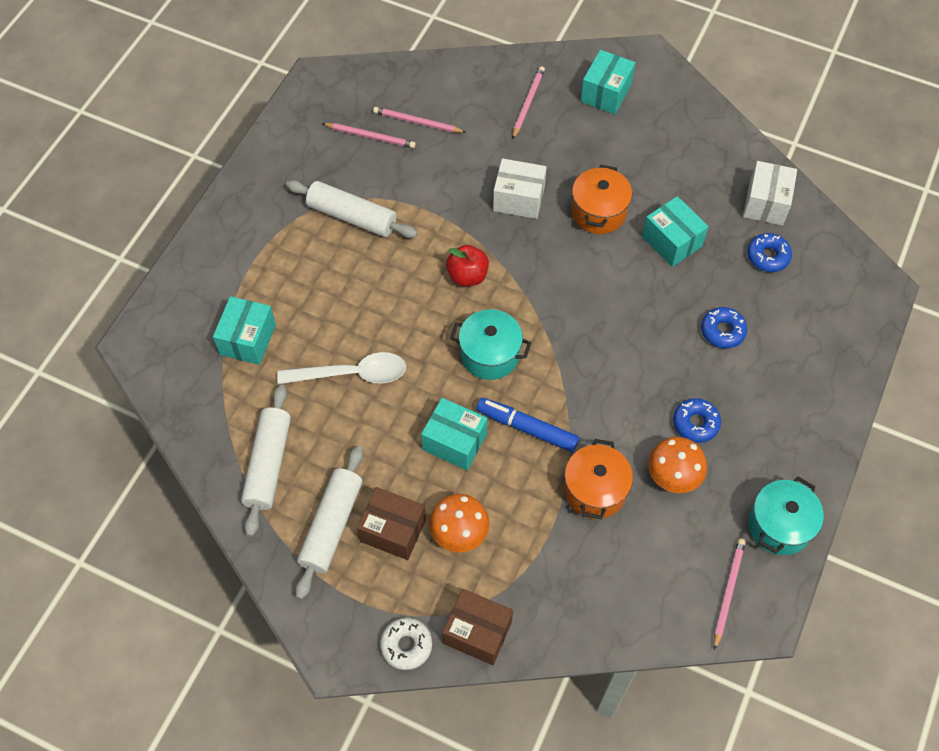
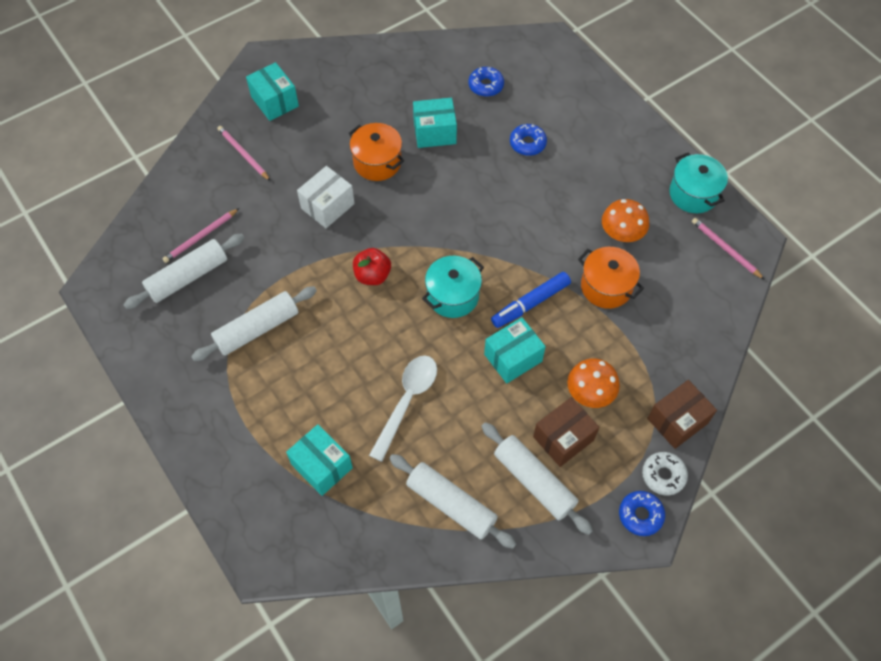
camera: 60 degrees left, 0 degrees up
(370, 136) = (188, 277): pink pencil -> white rolling pin
(695, 423) = (589, 198): blue donut -> blue donut (640, 515)
(766, 203) = (442, 63): white box -> none

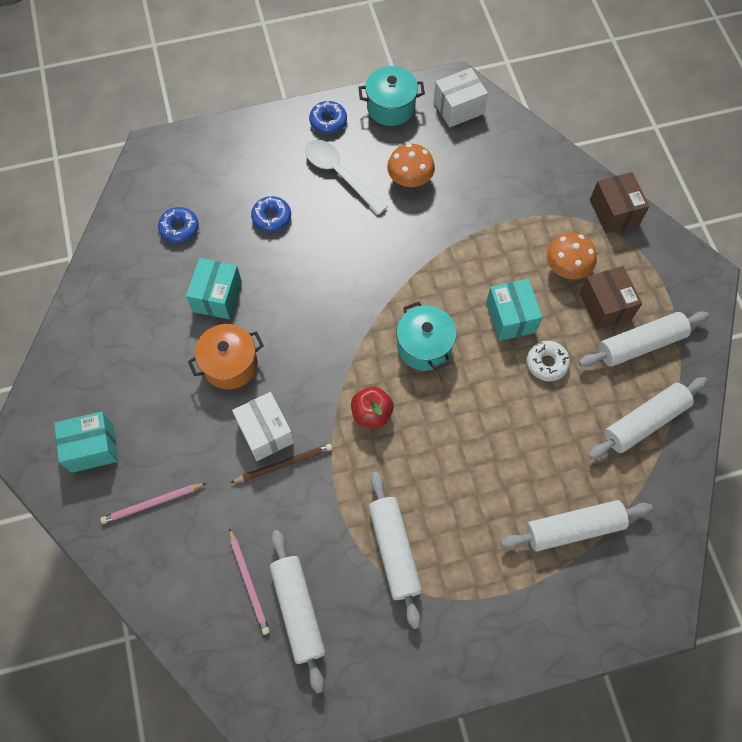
camera: 70 degrees left, 5 degrees up
(305, 227) = (284, 464): none -> brown pencil
(322, 466) = (573, 528): turquoise box -> white rolling pin
(407, 401) = (527, 426): white spoon -> white spoon (339, 174)
(530, 303) = (458, 281): blue marker -> none
(606, 287) = (463, 213): orange pot -> none
(640, 515) = (693, 273): blue donut -> blue donut (328, 121)
(663, 475) = (661, 242): white donut -> white donut (547, 363)
(725, 249) = (458, 108): pink pencil -> white box

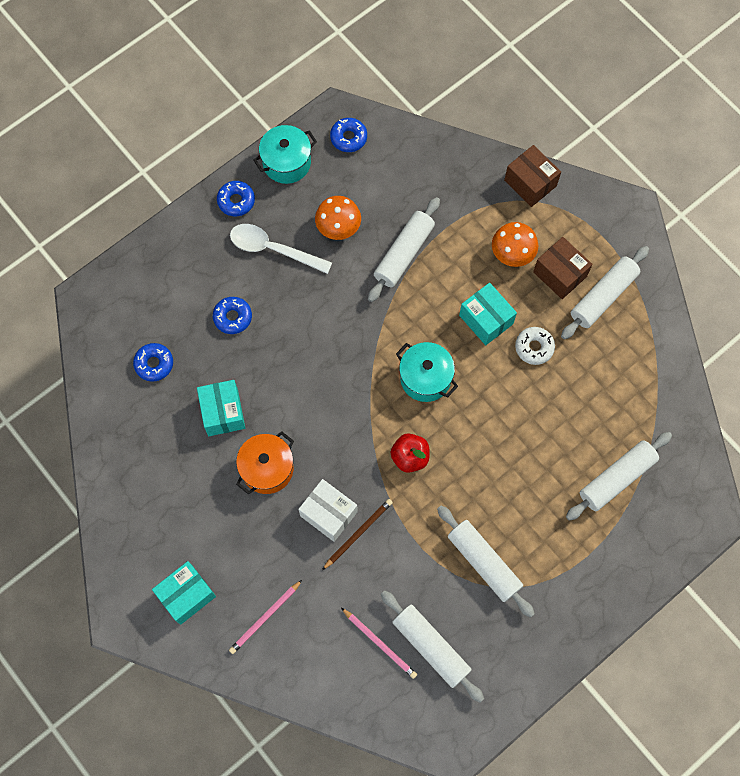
camera: 25 degrees left, 5 degrees up
(458, 108) = (348, 138): white box -> blue donut
(644, 422) = (634, 363): white rolling pin -> white rolling pin (404, 254)

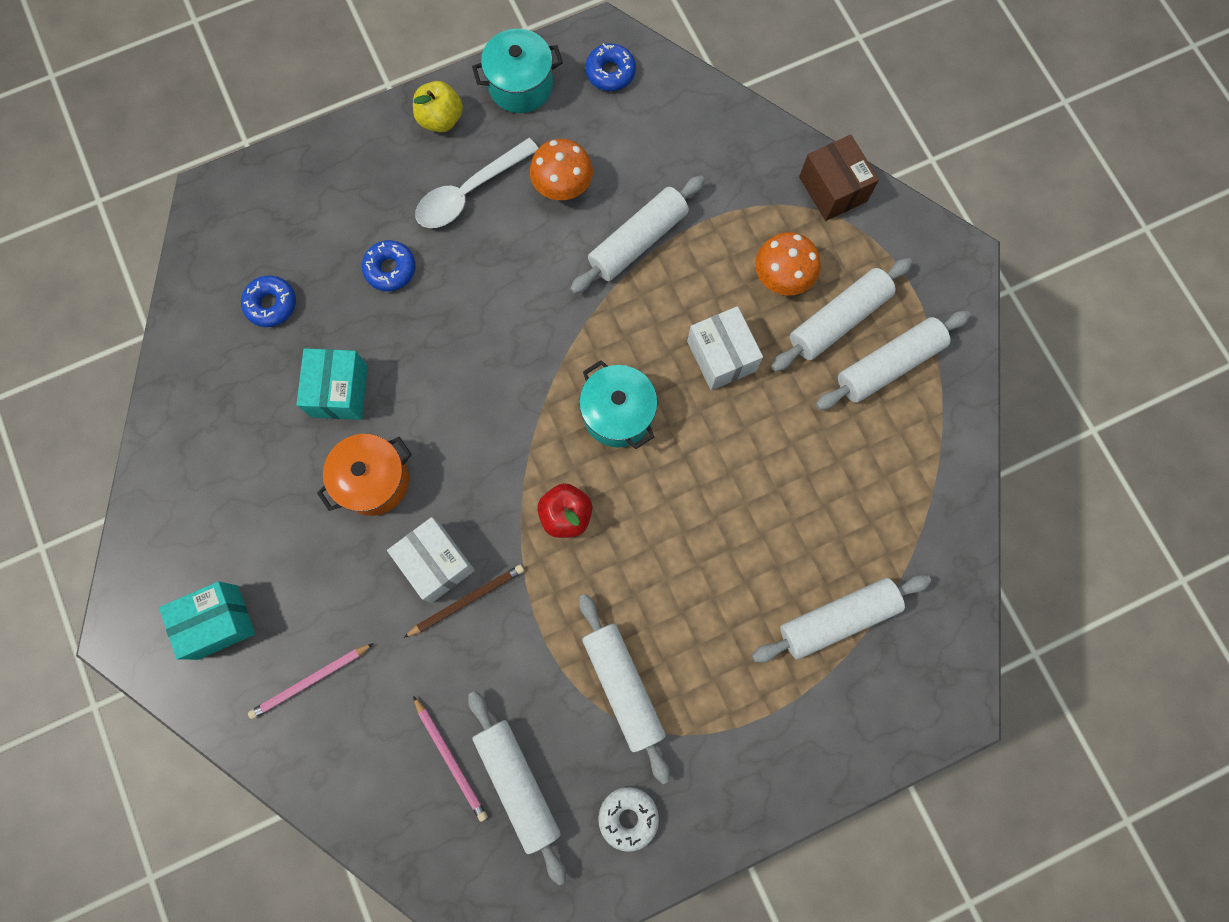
camera: 15 degrees right, 5 degrees up
(236, 201) = (441, 119): blue donut -> yellow apple
(272, 249) = (469, 193): white spoon -> white spoon turned 75 degrees counterclockwise
(486, 320) = (721, 356): turquoise box -> white box
(534, 347) = (775, 410): white donut -> white donut (628, 817)
(560, 274) = (838, 320): brown box -> white rolling pin

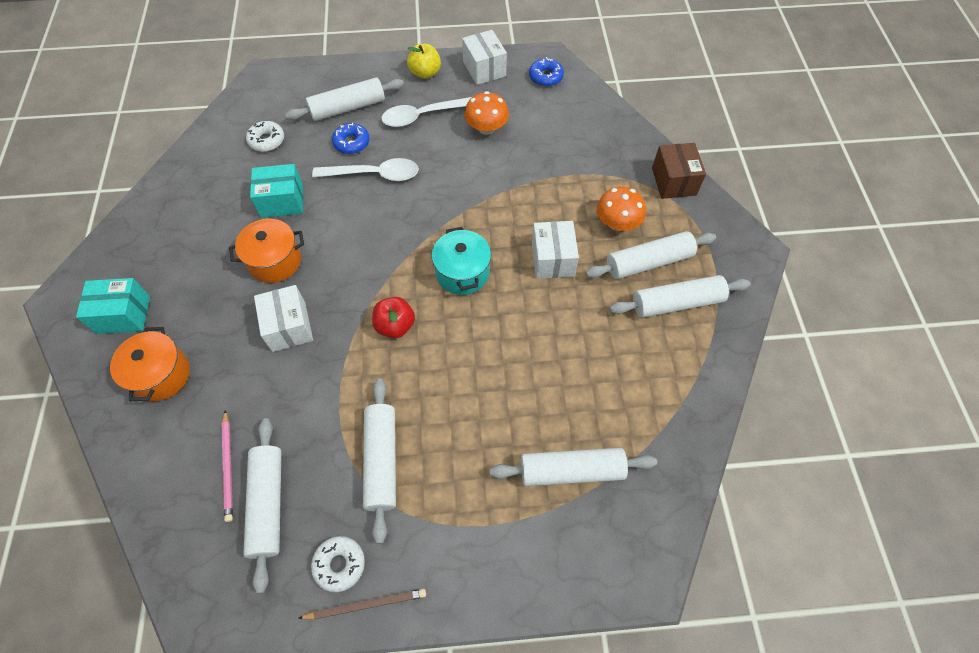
camera: 20 degrees right, 15 degrees down
(271, 304) = (267, 140): blue donut -> white donut
(310, 681) = (161, 375): pink pencil -> orange pot
(340, 391) = (282, 201): turquoise box -> turquoise box turned 60 degrees clockwise
(444, 308) = (375, 174): none -> white spoon
(467, 600) = (297, 359): brown pencil -> brown pencil (366, 604)
(520, 85) = (484, 69): turquoise pot -> white box
(638, 241) = (523, 173): white rolling pin -> white rolling pin (348, 108)

